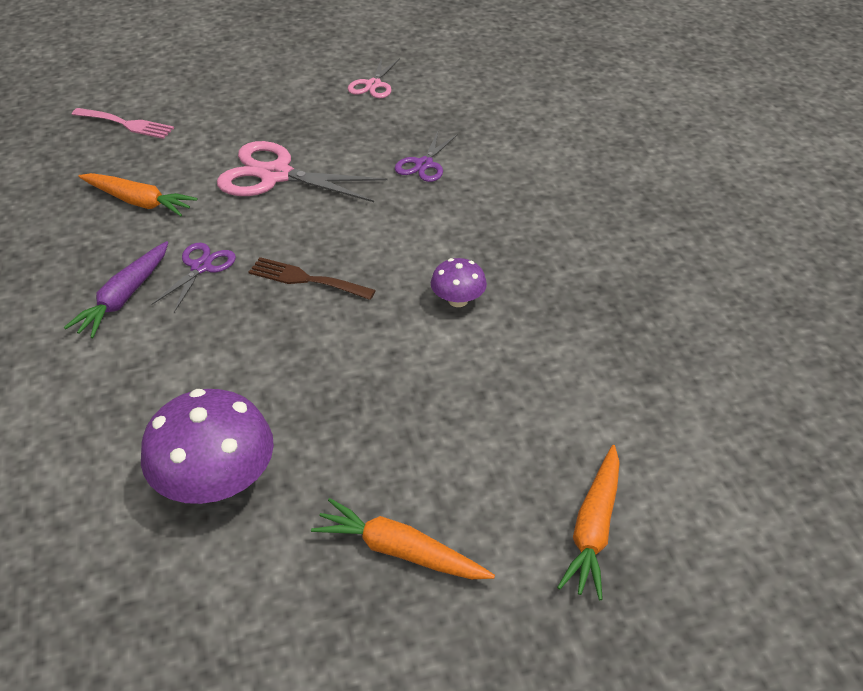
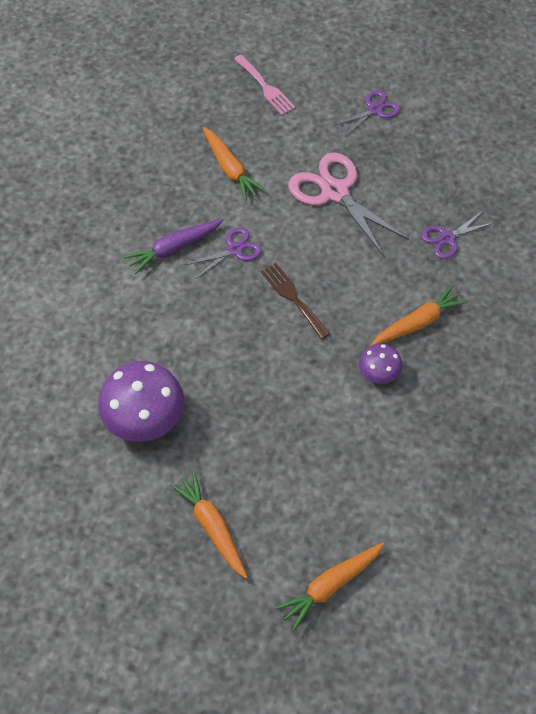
camera: 35 degrees right, 15 degrees up
(262, 100) = (375, 110): none -> purple scissors
(373, 85) = (469, 136): pink scissors -> none
(458, 241) = (418, 323): none -> orange carrot

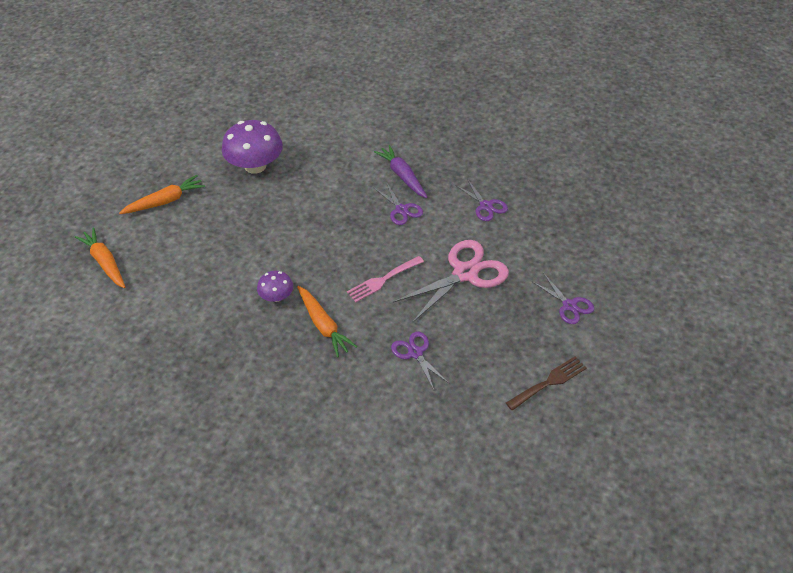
camera: 90 degrees right, 10 degrees down
(230, 169) = (485, 206): orange carrot -> purple scissors
(265, 87) = (583, 228): pink fork -> pink fork (383, 280)
(293, 298) = (353, 244): brown fork -> brown fork (549, 382)

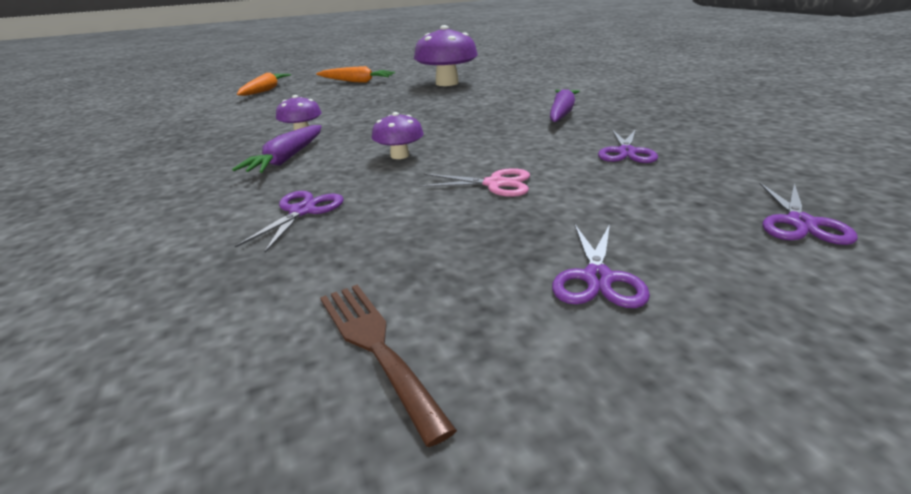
camera: 50 degrees right, 20 degrees down
(323, 325) = (287, 158): orange carrot -> purple carrot
(383, 280) = (399, 155): pink fork -> purple mushroom
(401, 210) = (517, 128): purple scissors -> purple scissors (800, 223)
(465, 273) = (494, 184): pink scissors -> pink scissors, size x0.55
(549, 382) = (375, 346): brown fork -> brown fork turned 135 degrees counterclockwise

